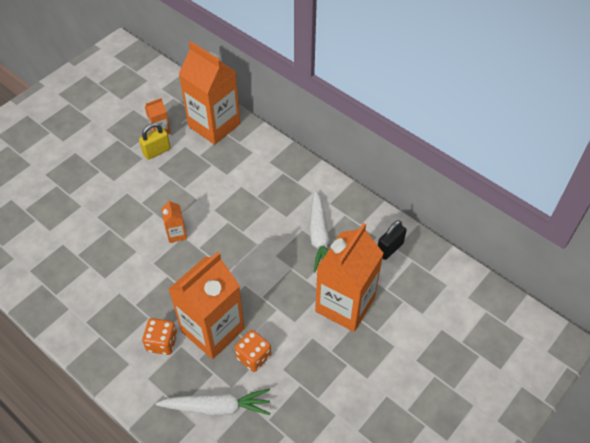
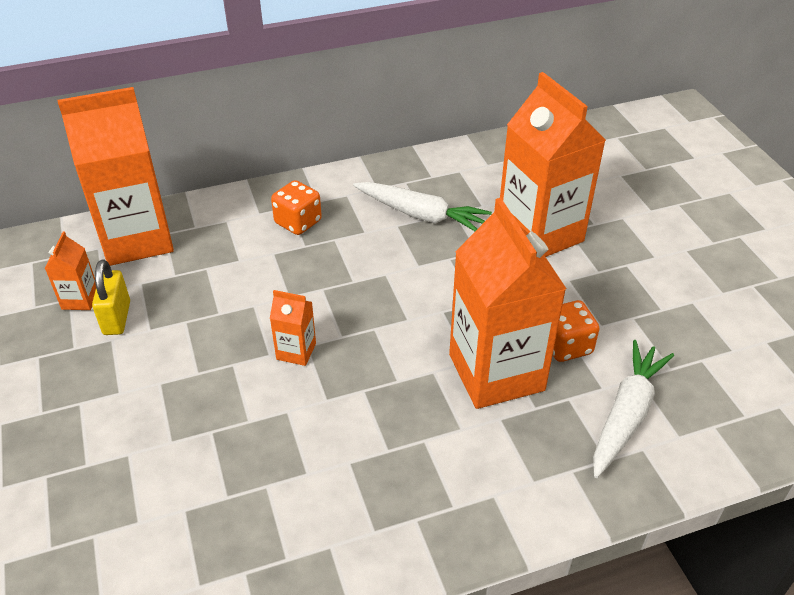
camera: 60 degrees left, 10 degrees down
(162, 342) = (481, 439): orange dice -> orange dice (298, 222)
(389, 248) = (485, 168): black padlock -> none

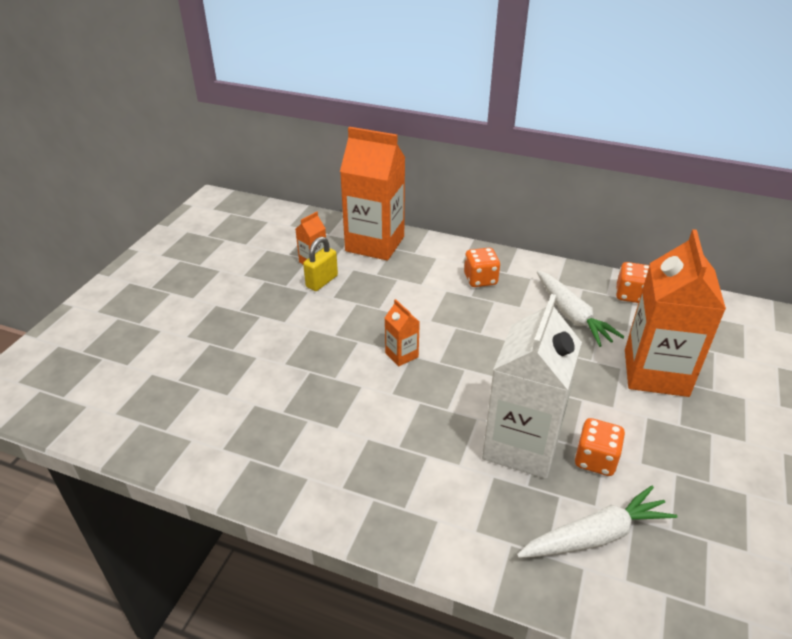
camera: 40 degrees right, 5 degrees down
(453, 167) = (630, 295): none -> orange dice
(496, 372) = (521, 445): orange carton -> white carton

